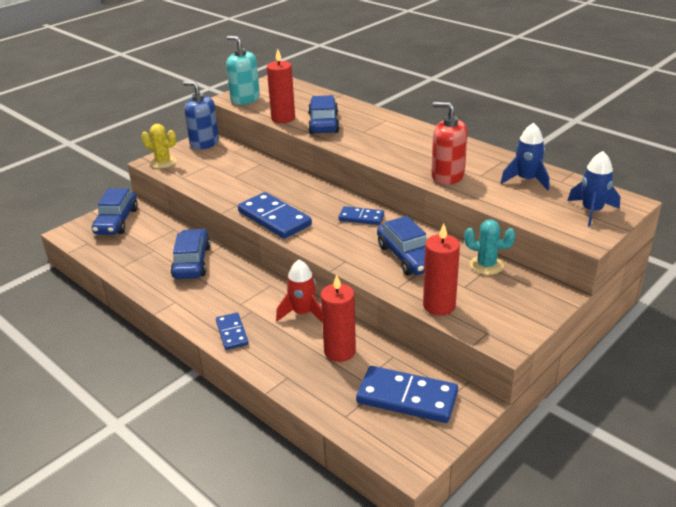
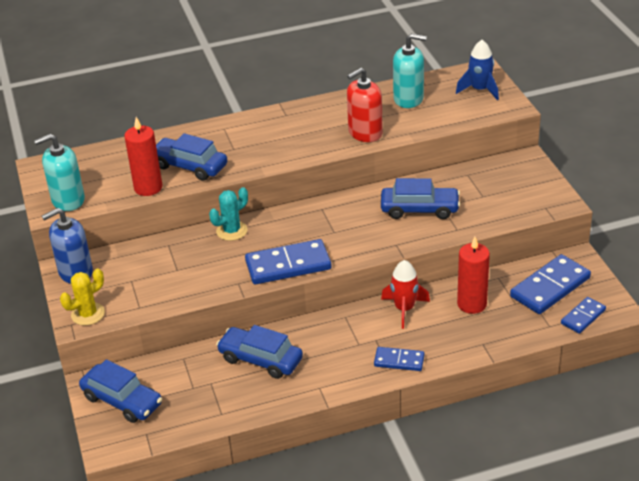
camera: 60 degrees left, 5 degrees up
(361, 218) = (336, 213): blue domino -> blue domino (583, 317)
(439, 305) = (497, 217): red candle -> none
(486, 265) = (464, 175): turquoise cactus -> turquoise cactus (232, 231)
(526, 180) = (408, 99): blue rocket -> turquoise soap dispenser

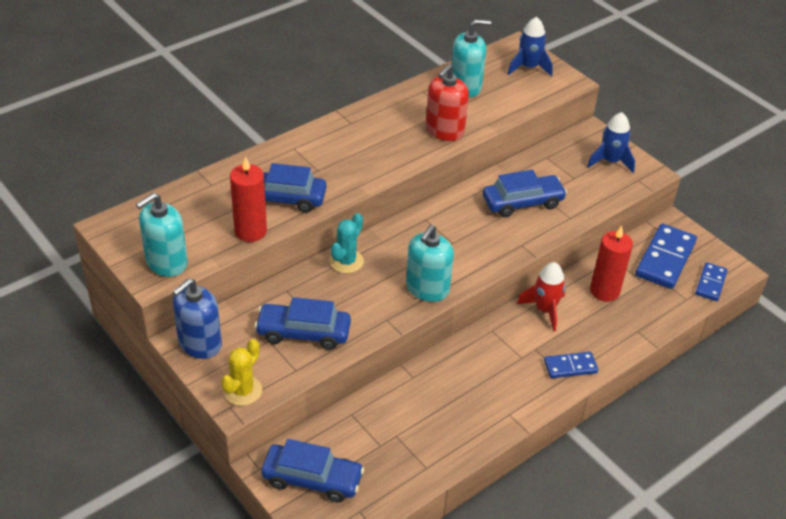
camera: 25 degrees left, 5 degrees up
(260, 359) = (433, 397): blue car -> blue car (303, 333)
(288, 265) = (427, 289): blue domino -> turquoise soap dispenser
(528, 187) = (610, 161): none -> blue rocket

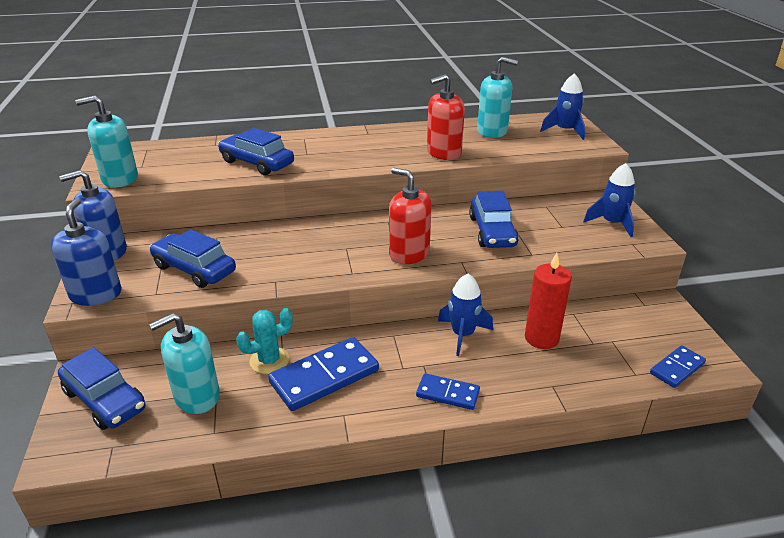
camera: 30 degrees right, 10 degrees down
(242, 391) = (96, 294): yellow cactus -> blue soap dispenser
(250, 231) = (206, 176): red candle -> none
(346, 261) = (287, 231): turquoise cactus -> turquoise cactus (269, 360)
(427, 289) = (336, 269): turquoise soap dispenser -> turquoise soap dispenser (197, 396)
(473, 251) = (409, 253): none -> red soap dispenser
(522, 202) = (492, 231): blue car -> blue car turned 75 degrees clockwise
(545, 310) = (462, 335): red rocket -> blue rocket
(665, 259) = (634, 330): blue domino -> blue domino (324, 377)

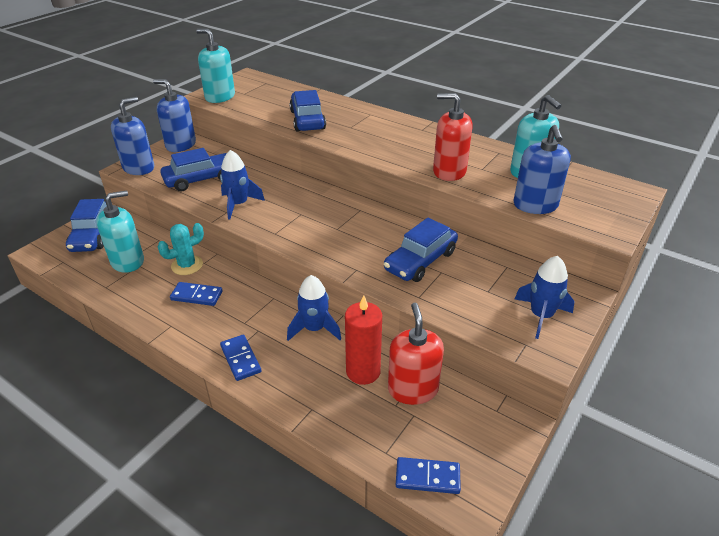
camera: 45 degrees right, 5 degrees up
(194, 269) = (201, 179): blue car -> blue car turned 75 degrees clockwise
(197, 396) = (127, 261): turquoise soap dispenser -> turquoise soap dispenser turned 135 degrees clockwise
(269, 360) = (187, 265): turquoise cactus -> turquoise cactus turned 45 degrees counterclockwise
(324, 377) = (196, 296): blue domino -> blue domino, size x0.57
(409, 253) = (332, 241): red soap dispenser -> red soap dispenser (413, 389)
(533, 149) = (535, 205): none -> blue soap dispenser
(565, 131) = (604, 202): blue rocket -> blue rocket (238, 204)

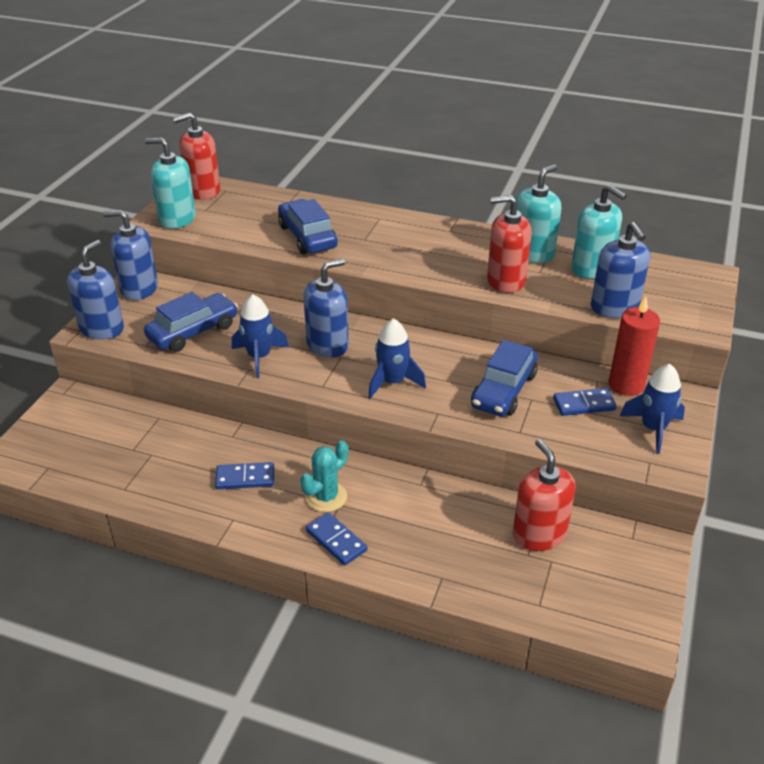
camera: 15 degrees left, 0 degrees up
(93, 235) = (68, 426): blue car -> none
(127, 261) = (134, 452): turquoise soap dispenser -> turquoise soap dispenser (532, 253)
(187, 265) = (213, 443): turquoise cactus -> turquoise cactus (326, 497)
(250, 81) = (203, 191): none -> red soap dispenser
(295, 203) = (327, 345): none -> blue soap dispenser
(314, 329) = (403, 490): blue rocket -> blue rocket (392, 382)
(363, 371) = (478, 526): red candle -> red candle (626, 385)
(427, 477) = (591, 619): blue domino -> blue domino (584, 404)

